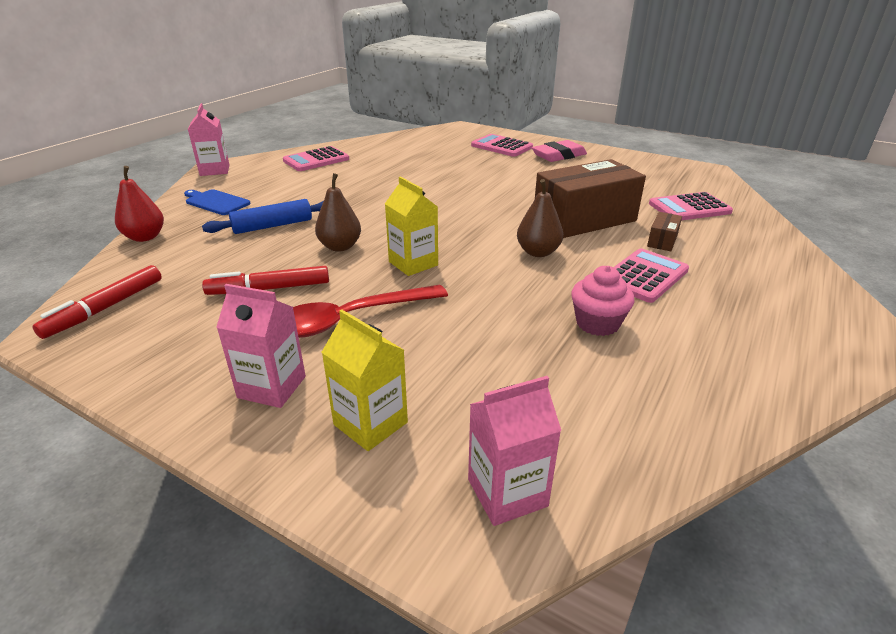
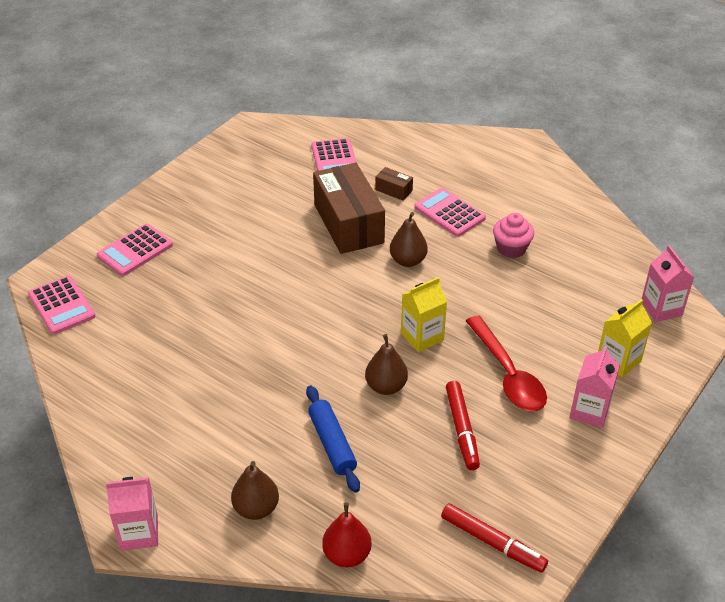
camera: 85 degrees left, 10 degrees up
(215, 202) = (256, 508): blue cutting board -> brown pear
(316, 160) = (130, 424): pink calculator -> pink calculator (61, 305)
(558, 155) = (181, 211): pink eraser -> none

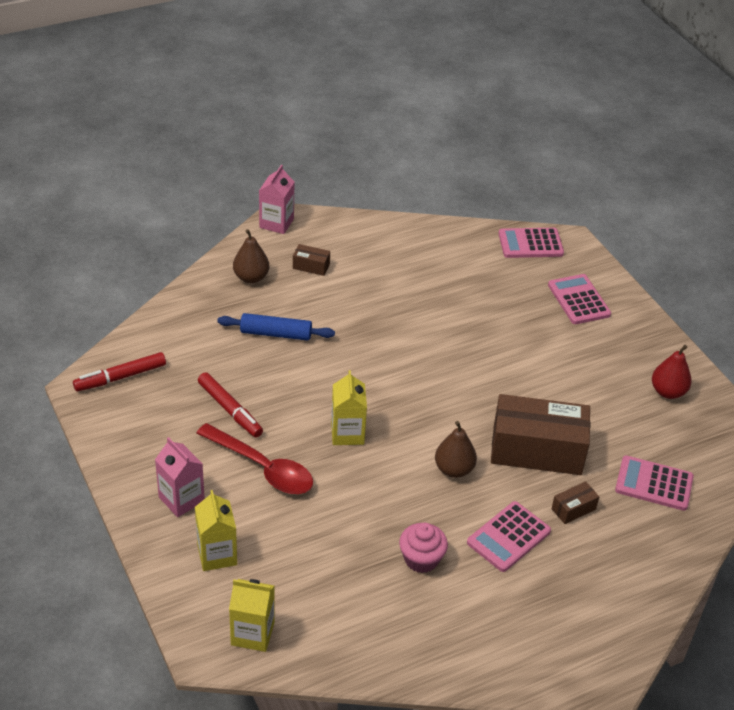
camera: 115 degrees right, 0 degrees up
(203, 463) = (311, 266): none -> brown box
(347, 555) = (177, 304): red pear -> red pear (668, 392)
(386, 386) = (308, 386): brown pear -> none
(449, 213) = (508, 537): pink calculator -> pink calculator turned 150 degrees clockwise
(462, 429) = (230, 410): red marker -> red marker turned 150 degrees counterclockwise
(508, 374) = (262, 467): red spoon -> red spoon turned 150 degrees counterclockwise
(661, 309) = (252, 633): pink carton -> yellow carton

